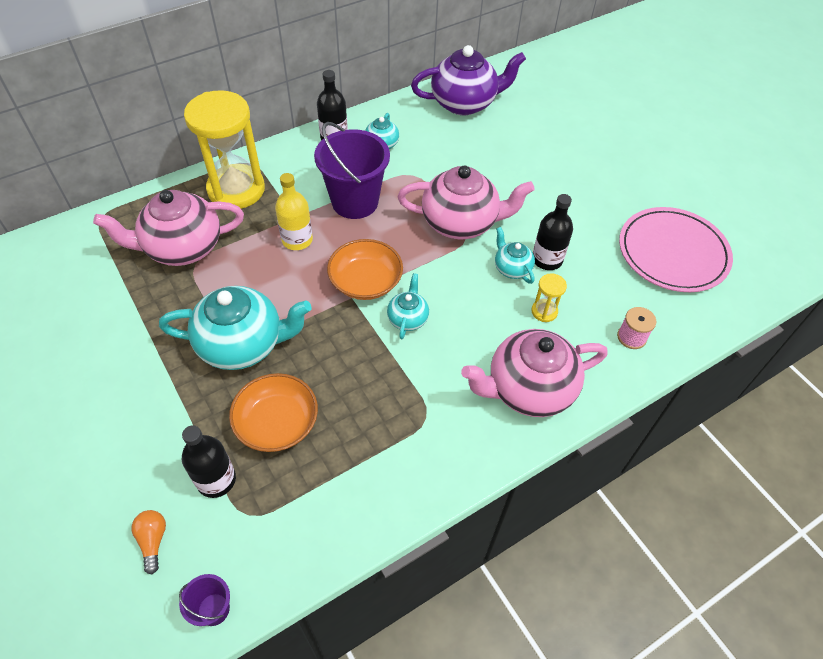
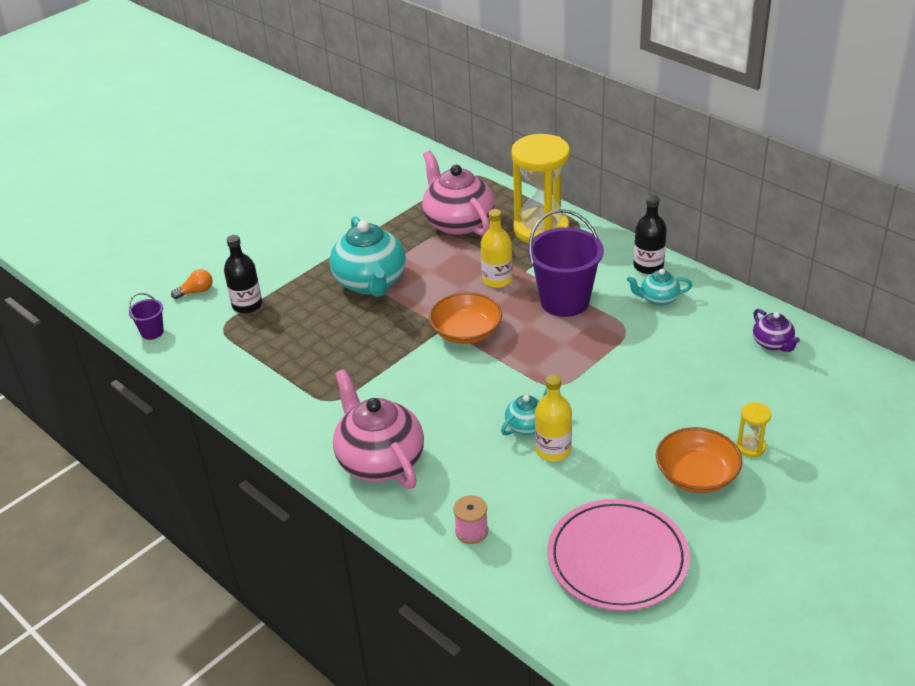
camera: 80 degrees right, 15 degrees down
(277, 423) = (302, 320): orange bowl -> orange bowl (696, 474)
(408, 318) = (433, 367): turquoise teapot -> none
(461, 223) = (574, 377): pink teapot -> none
(464, 103) = (772, 344): purple teapot -> purple teapot, size x0.49
(544, 311) = (479, 458): yellow hourglass -> yellow hourglass (750, 447)
(547, 259) = (553, 450): black bottle -> yellow bottle

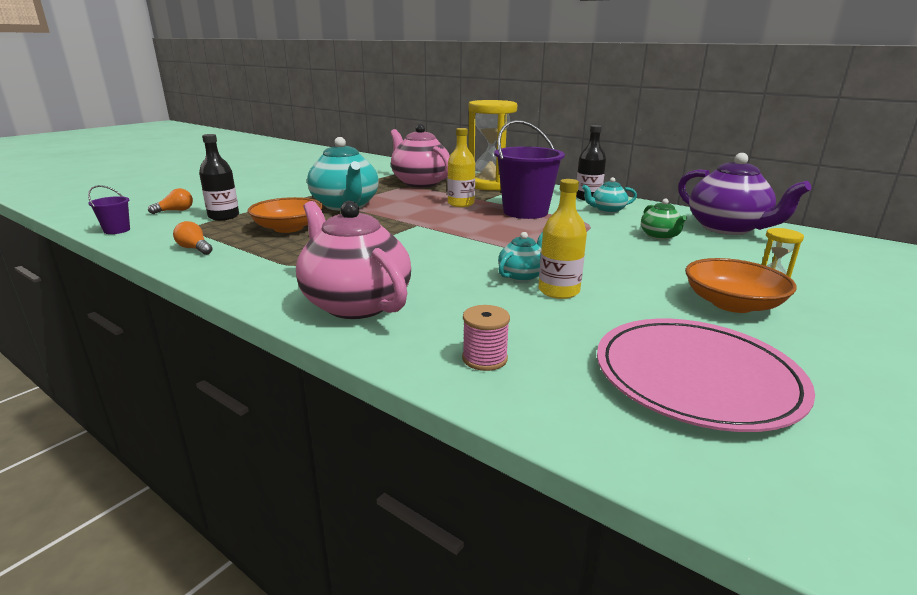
camera: 10 degrees left, 15 degrees down
(233, 369) = (195, 249): none -> orange light bulb
(466, 332) = (439, 226): orange bowl -> orange bowl (288, 228)
(690, 358) = (659, 236): none -> green teapot
(772, 344) = (727, 228): purple teapot -> purple teapot, size x2.03

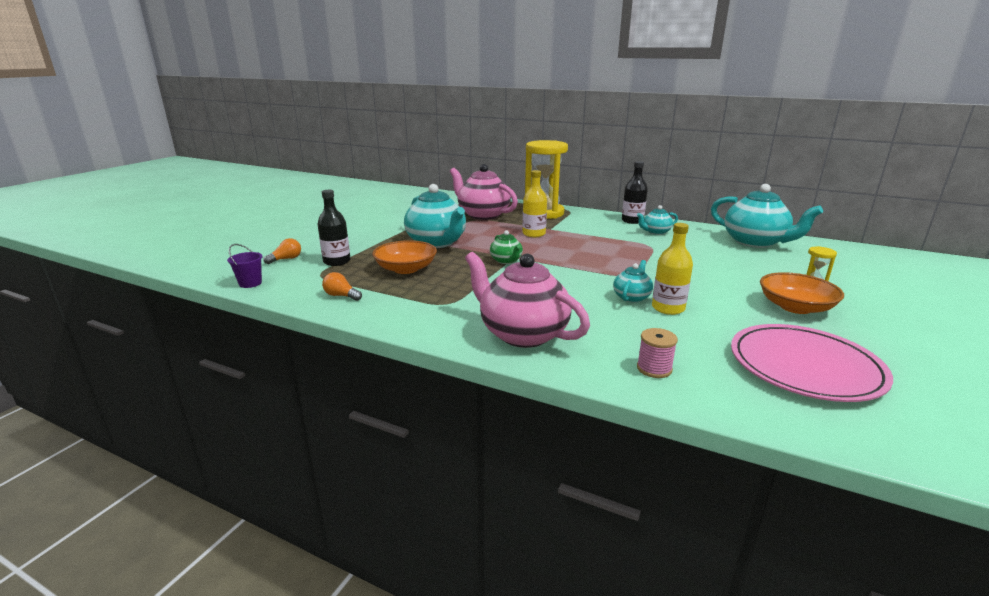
camera: 10 degrees left, 0 degrees up
(525, 212) = (592, 238): purple bucket -> none
(659, 236) = (710, 253): green teapot -> green teapot (506, 261)
(727, 228) = (755, 242): purple teapot -> turquoise teapot

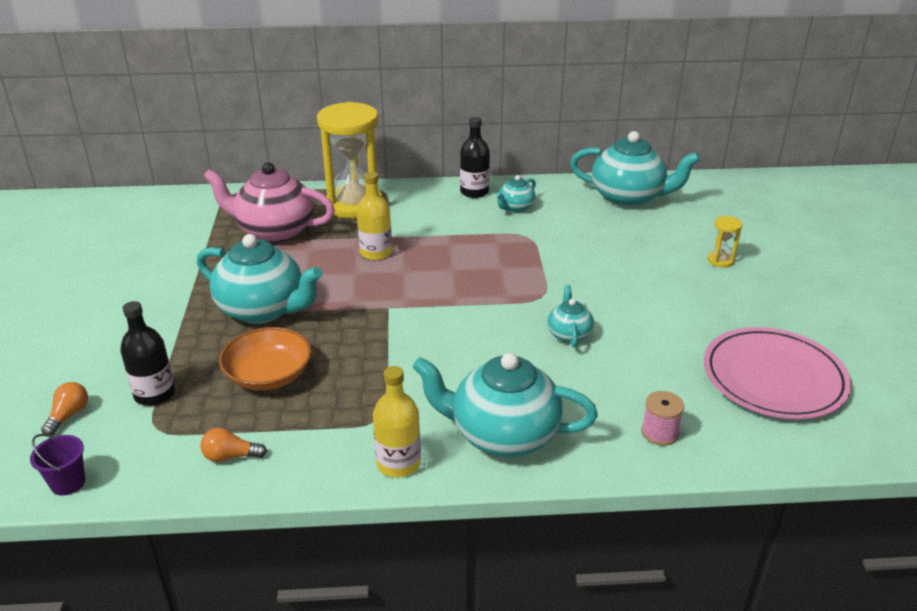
camera: 30 degrees left, 10 degrees up
(506, 261) = (384, 317): green teapot -> none
(522, 334) = (503, 435): pink teapot -> turquoise teapot
(668, 308) = (614, 339): yellow bottle -> yellow bottle (398, 463)
(795, 307) = (722, 295): orange bowl -> none

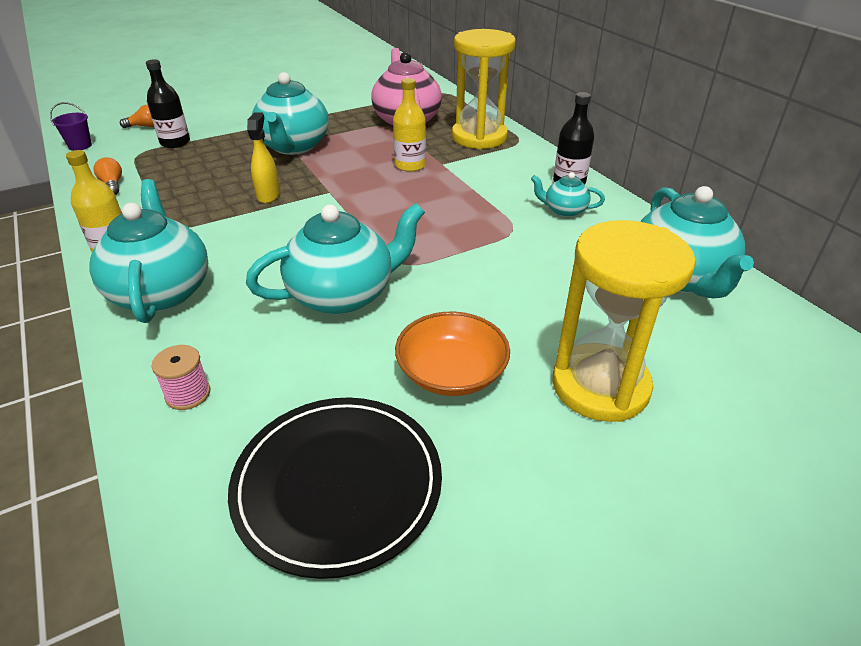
camera: 65 degrees right, 5 degrees up
(269, 375) = (211, 171): orange bowl -> orange bowl (451, 372)
(364, 344) = (268, 195): none -> yellow spray bottle
(569, 334) = (343, 295): turquoise teapot -> turquoise teapot, size x2.03
(720, 260) = (600, 386): yellow hourglass -> yellow hourglass, size x2.42
(774, 377) = (338, 485): pink plate -> black plate

